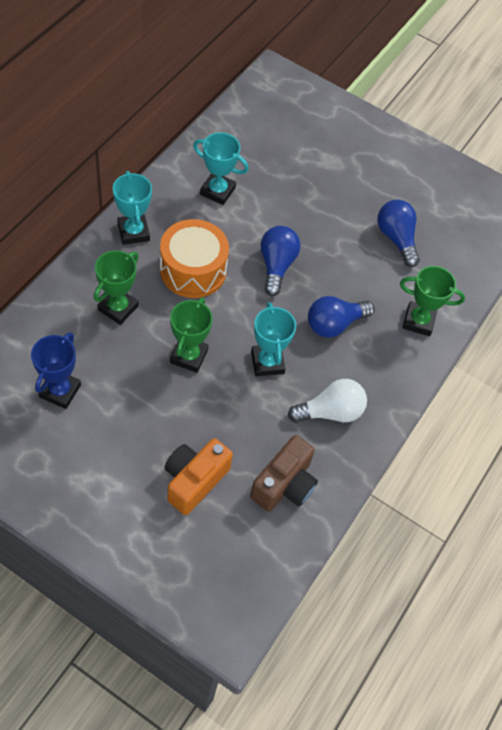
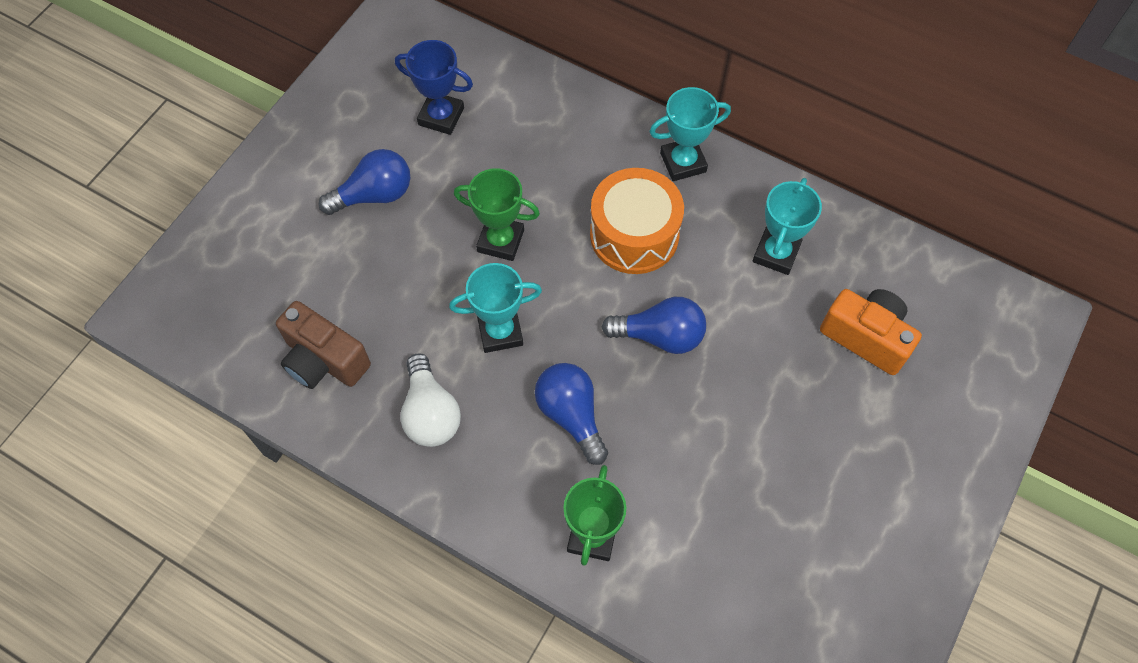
camera: 95 degrees right, 5 degrees up
(118, 308) = (562, 159): green trophy -> none
(194, 481) = (329, 261): orange camera -> orange camera (866, 337)
(396, 238) = (743, 505): blue light bulb -> blue light bulb (374, 195)

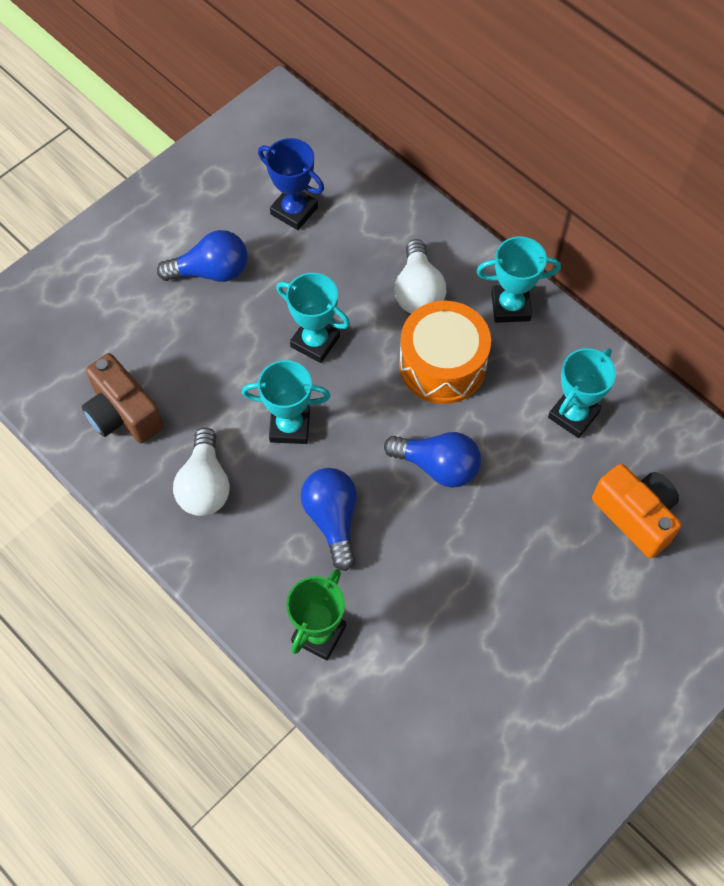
camera: 15 degrees right, 0 degrees up
(500, 241) = (315, 341): green trophy -> turquoise trophy
(588, 168) = (418, 291): none -> white light bulb

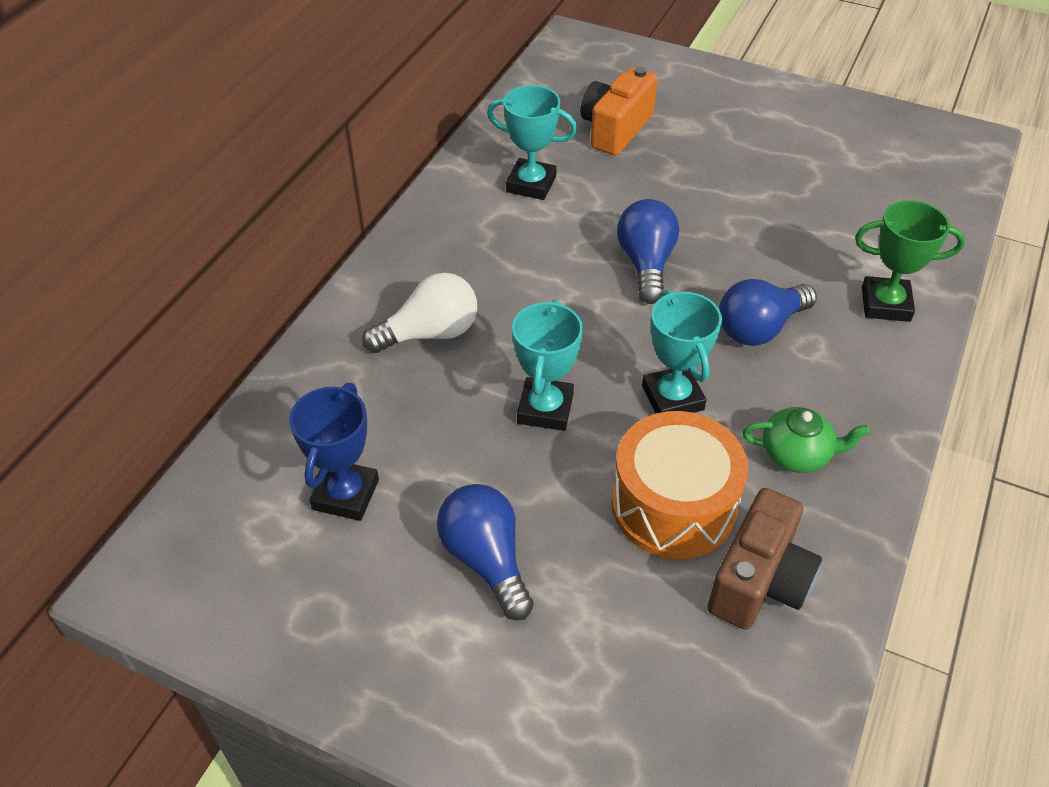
camera: 110 degrees left, 15 degrees down
(205, 485) = (797, 454): white light bulb -> green teapot
(442, 365) = (521, 289): orange drum -> orange drum (673, 505)
(510, 306) = (418, 253): turquoise trophy -> none

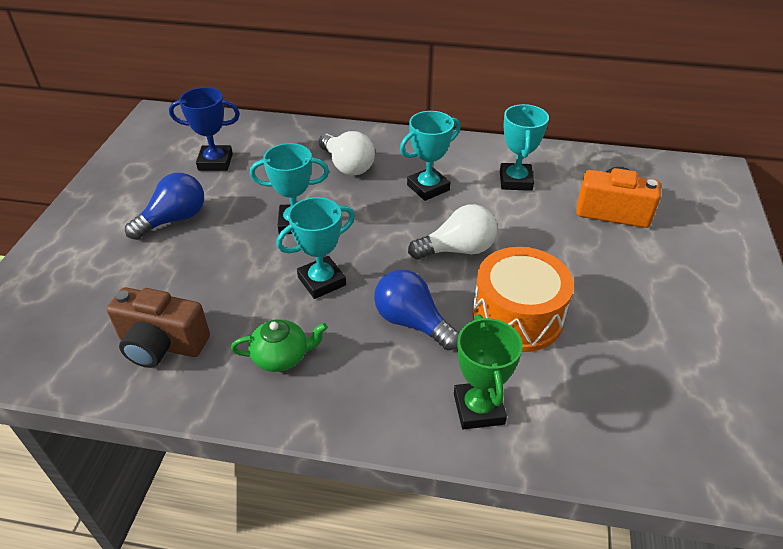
camera: 75 degrees right, 5 degrees down
(515, 262) = (428, 188): none -> turquoise trophy
(646, 264) = (457, 250): blue light bulb -> white light bulb
(673, 505) = (223, 293): orange drum -> orange drum (517, 316)
(797, 454) = (281, 356): green teapot -> green teapot turned 90 degrees counterclockwise

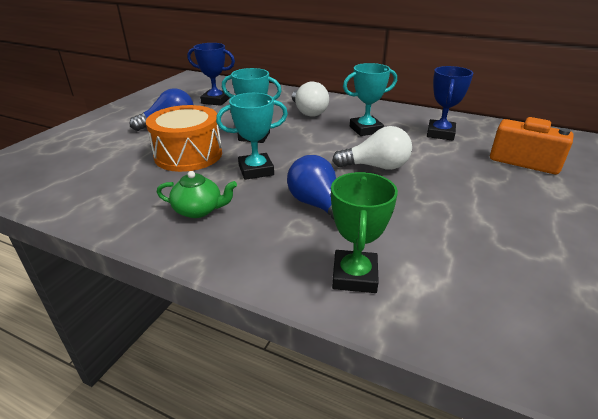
camera: 15 degrees right, 10 degrees down
(162, 344) = (114, 189): brown camera -> none
(515, 181) = (440, 133): turquoise trophy -> blue trophy
(517, 316) = (415, 216): orange drum -> orange drum (188, 155)

